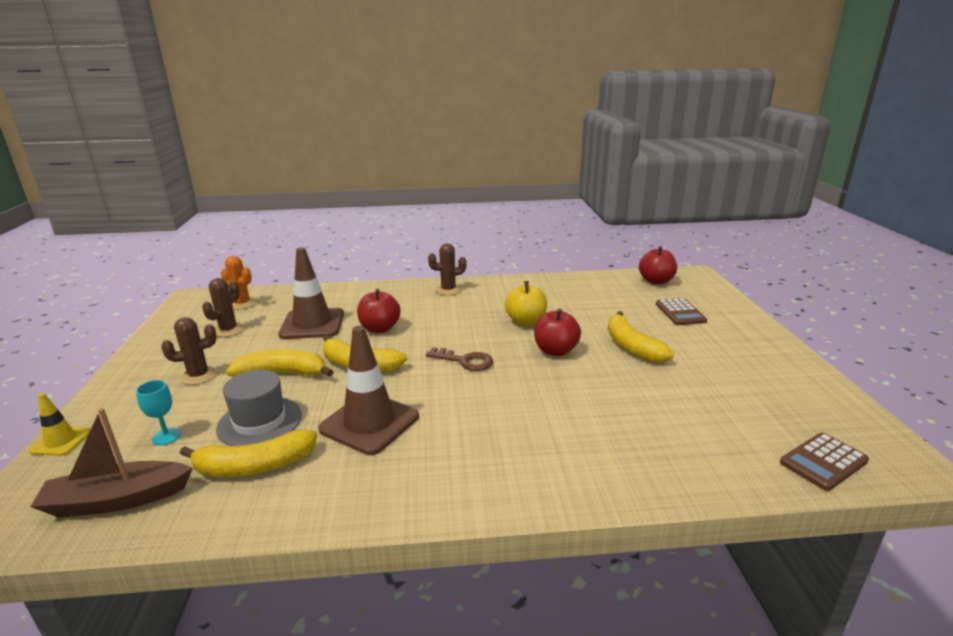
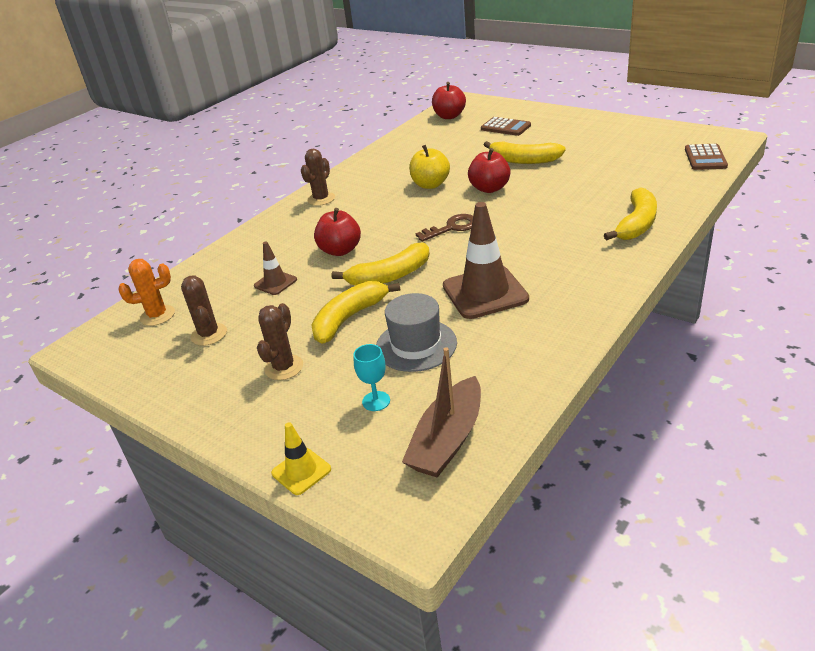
camera: 45 degrees left, 10 degrees up
(254, 466) = (480, 359): yellow banana -> yellow banana (636, 224)
(312, 324) = (275, 283): brown traffic cone -> brown traffic cone, size x0.51

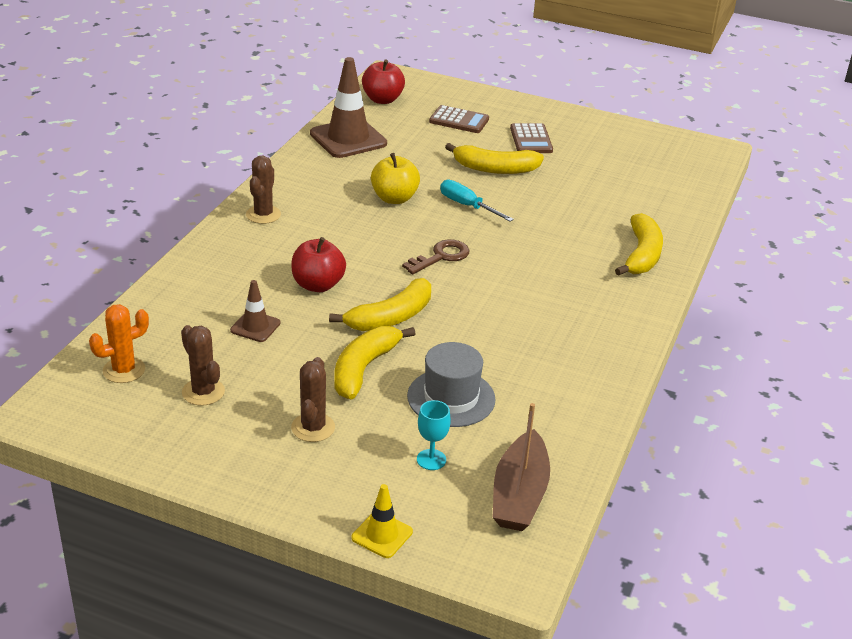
camera: 20 degrees left, 0 degrees up
(485, 292) = (504, 336): brown traffic cone -> brown traffic cone (348, 139)
(489, 188) = (467, 206): red apple -> turquoise screwdriver
(705, 158) = (694, 174): brown calculator -> brown calculator (531, 139)

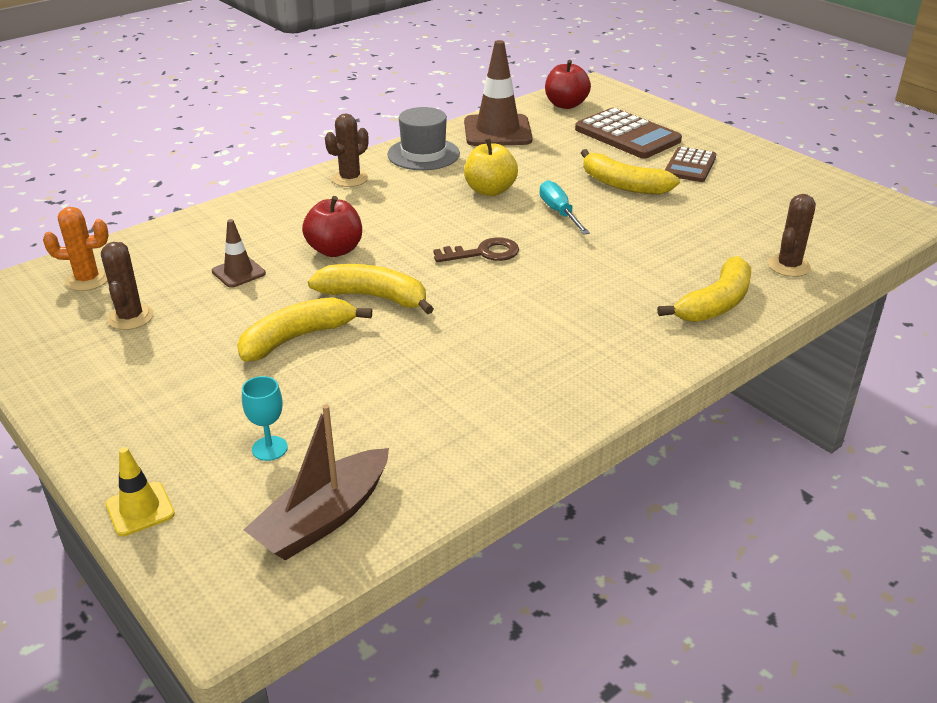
camera: 30 degrees right, 0 degrees up
(313, 428) = (190, 379): brown cactus -> brown cactus (788, 266)
(391, 317) = (374, 297): yellow banana -> yellow banana turned 150 degrees counterclockwise
(451, 398) = (354, 392): grey hat -> grey hat (423, 154)
(459, 120) = (627, 135): brown calculator -> brown calculator, size x1.59

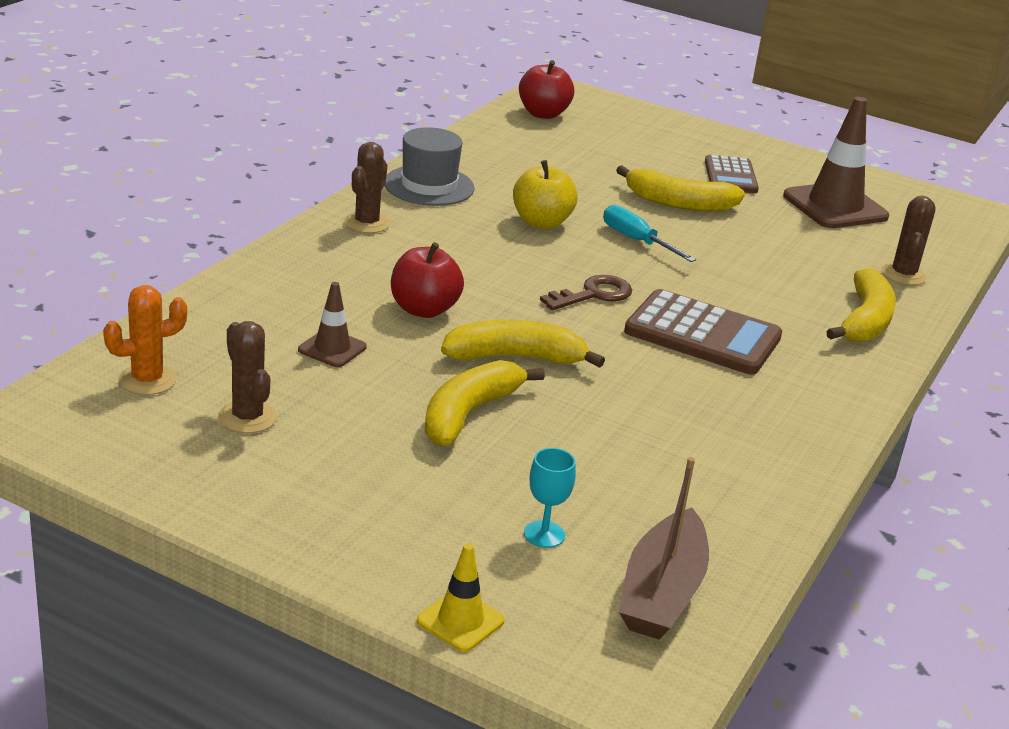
camera: 25 degrees left, 5 degrees down
(497, 131) = (492, 151): brown traffic cone -> brown traffic cone (835, 206)
(627, 135) = (639, 146): brown calculator -> brown calculator (702, 335)

